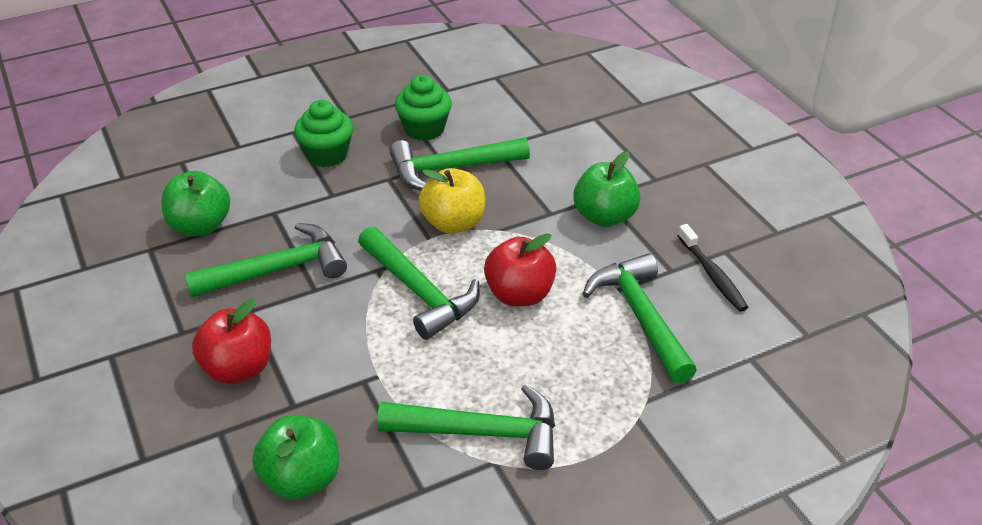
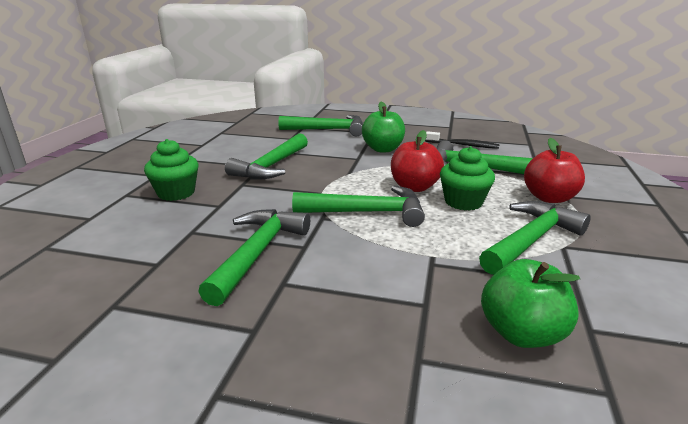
camera: 50 degrees left, 15 degrees down
(200, 226) = (140, 268): green apple -> none
(238, 368) = (346, 315): red apple -> red apple (549, 198)
(424, 129) = (221, 160): green cupcake -> green cupcake (463, 202)
(453, 223) = (321, 182): yellow apple -> none
(611, 142) = (328, 130): none -> green hammer

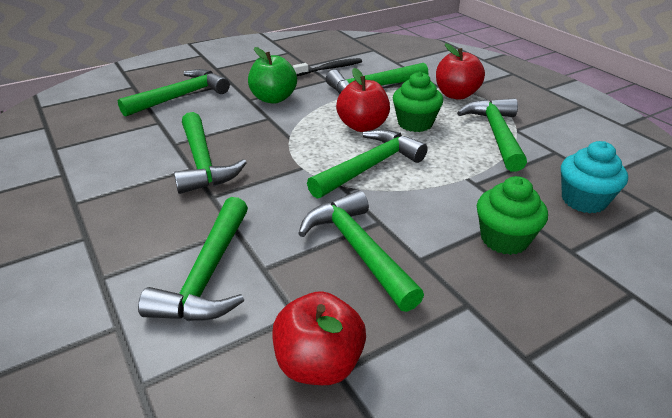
camera: 45 degrees left, 10 degrees up
(114, 294) = (319, 363): none -> red apple
(163, 219) = (208, 275): none -> green hammer
(176, 193) = (160, 242): green cupcake -> green cupcake (504, 239)
(521, 333) = (583, 200): green apple -> turquoise cupcake

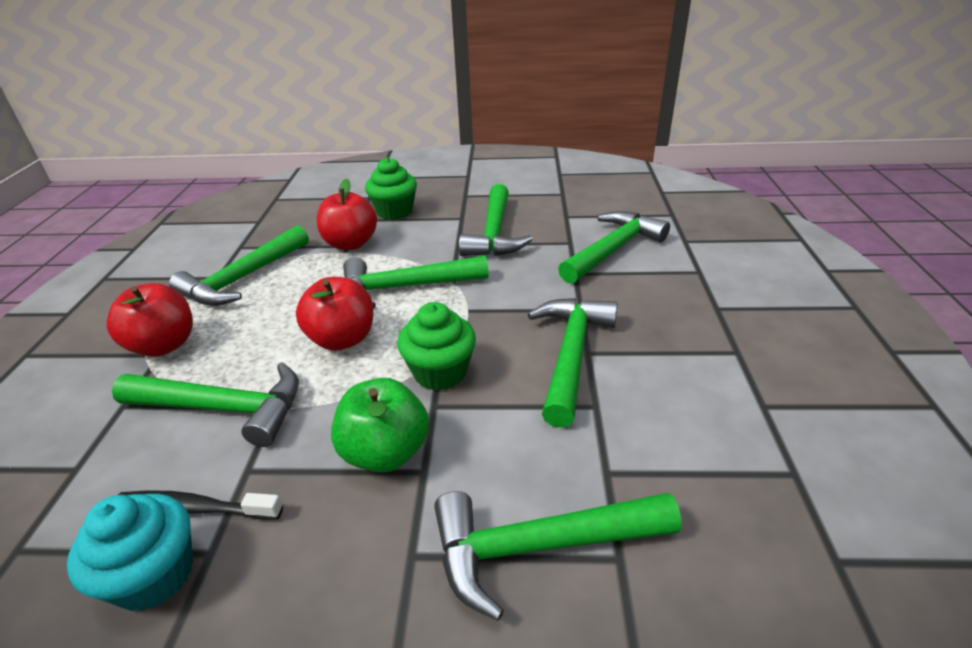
camera: 145 degrees left, 0 degrees up
(319, 363) = (569, 197): red apple -> red apple (351, 244)
(415, 123) = (286, 320): green cupcake -> green cupcake (440, 372)
(583, 200) = (303, 214): turquoise cupcake -> turquoise cupcake (154, 575)

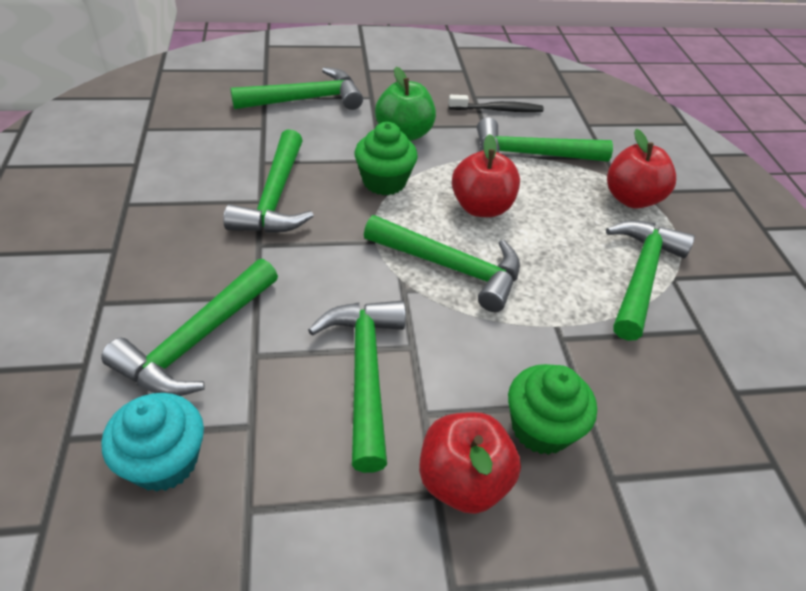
camera: 165 degrees right, 10 degrees up
(154, 575) = (493, 89): turquoise cupcake -> turquoise cupcake (164, 461)
(351, 244) = (559, 341): red apple -> red apple (462, 480)
(405, 287) = (451, 267): green hammer -> green hammer turned 45 degrees clockwise

